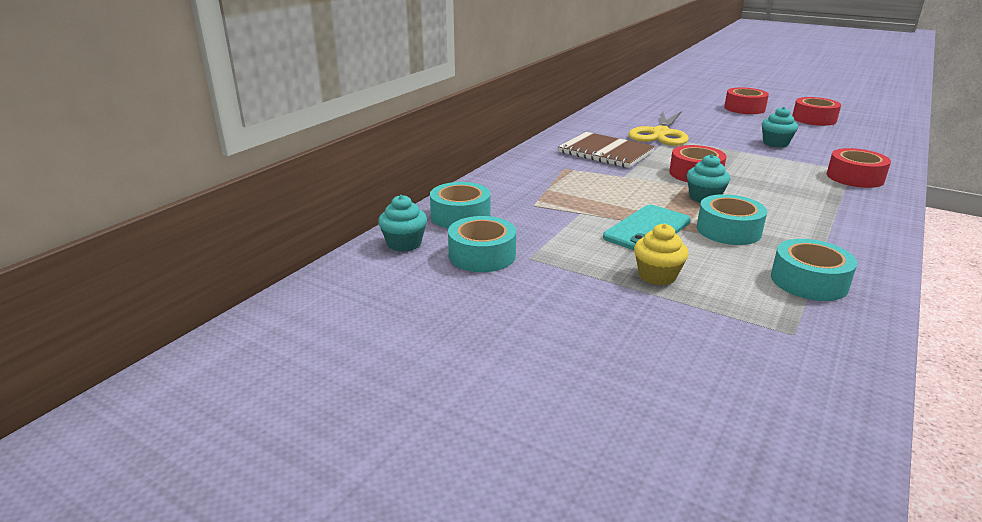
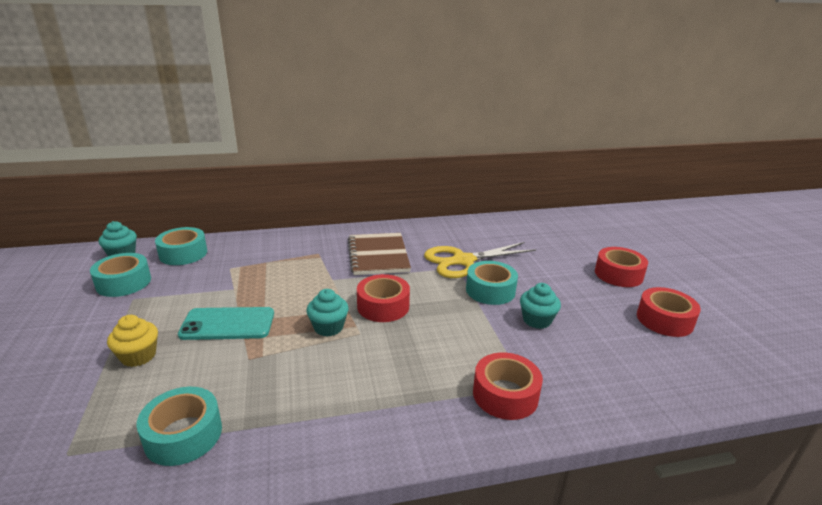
camera: 45 degrees right, 0 degrees up
(728, 230) = (264, 360): turquoise tape -> turquoise tape (490, 290)

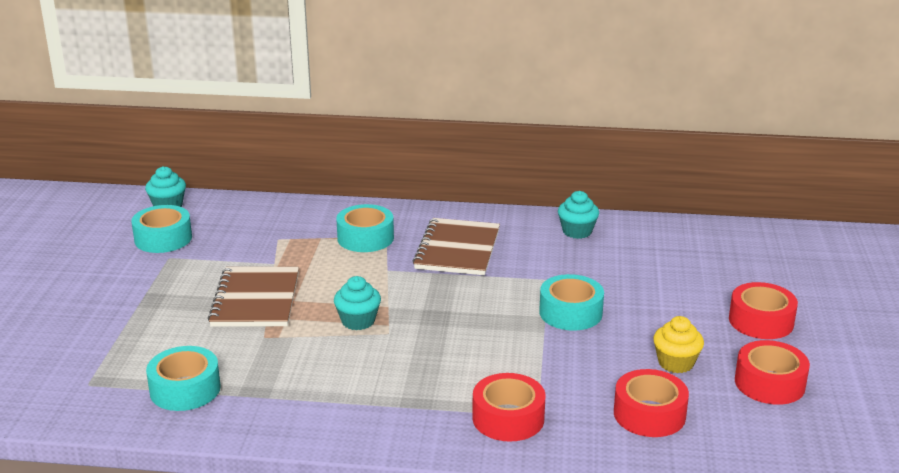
camera: 20 degrees right, 0 degrees up
(138, 356) = (162, 315): yellow cupcake -> yellow cupcake (676, 363)
(183, 253) = (233, 214): turquoise tape -> turquoise tape (365, 238)
(228, 324) = (255, 299): turquoise phone -> brown notebook
(383, 306) = (430, 309): red tape -> red tape (649, 414)
(463, 261) = (562, 272): yellow scissors -> none
(537, 320) = (602, 355): turquoise cupcake -> turquoise cupcake (577, 231)

